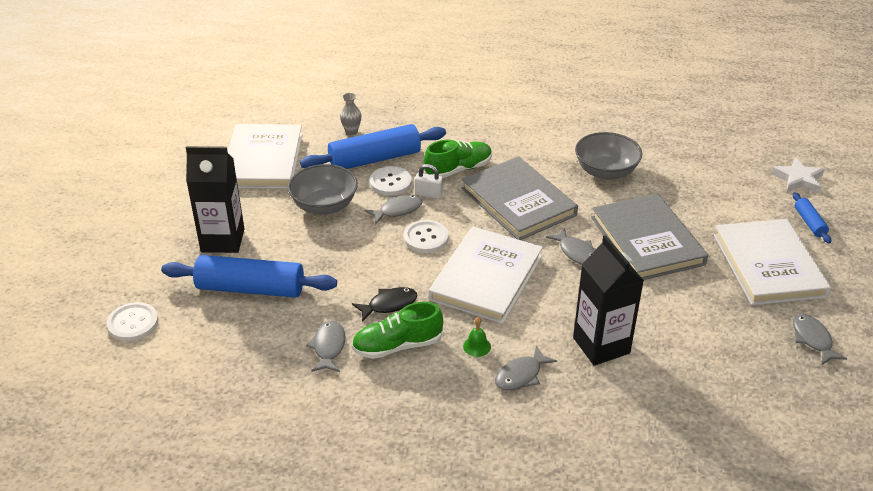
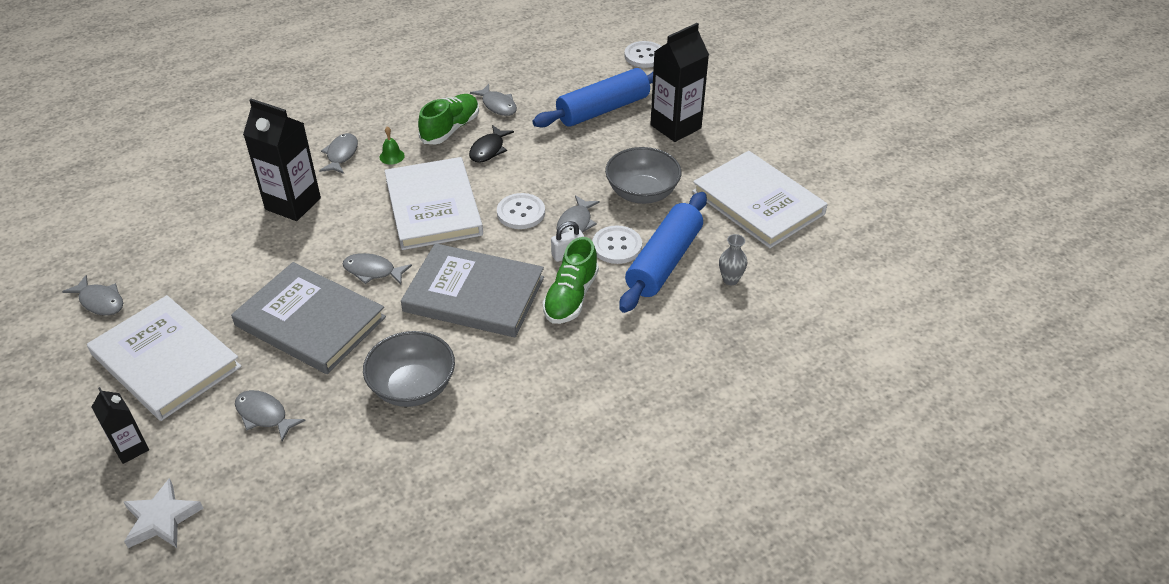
camera: 140 degrees right, 5 degrees up
(711, 200) = (264, 415): none -> grey fish
(809, 223) = (131, 448): blue rolling pin -> black carton

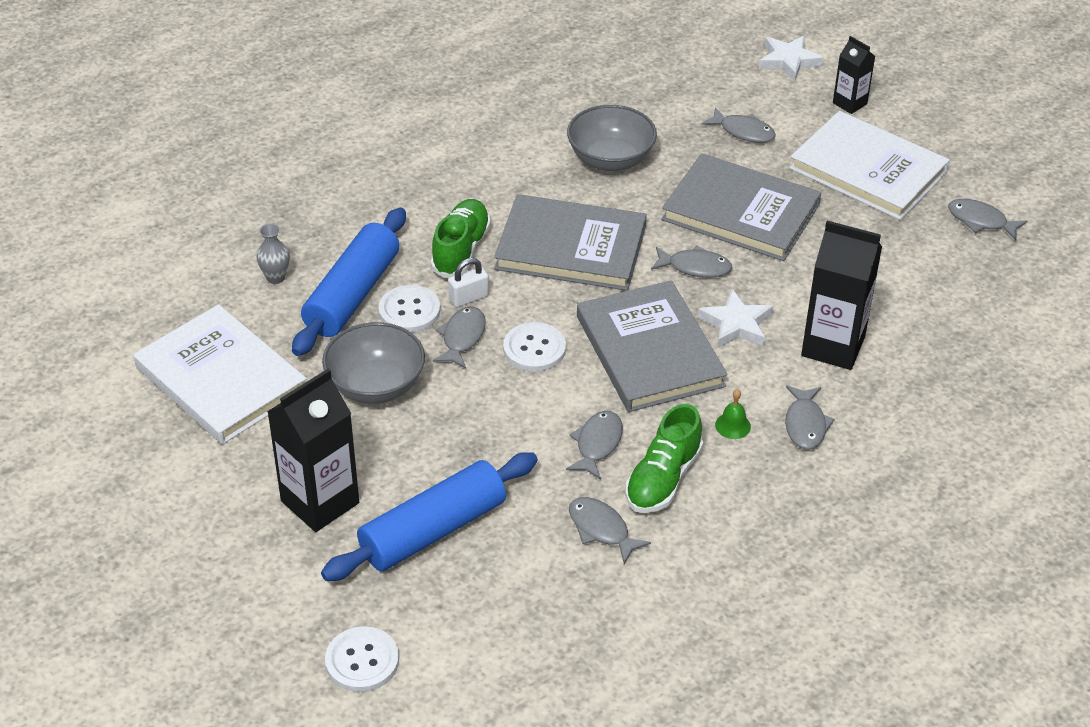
camera: 175 degrees right, 0 degrees up
(359, 223) = (736, 324): none -> white star
(433, 207) = (649, 351): white book -> grey book
(488, 150) = (597, 444): black fish -> grey fish

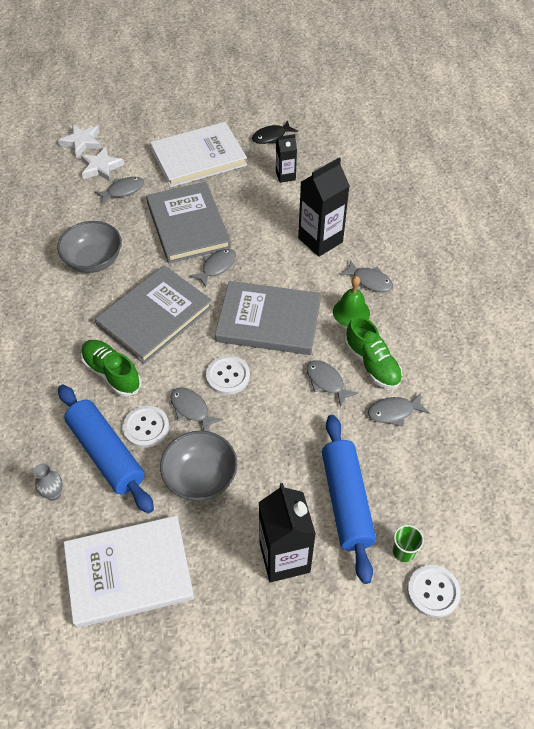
camera: 60 degrees left, 10 degrees up
(399, 612) = (403, 551): none -> green cup
(469, 298) = (158, 389): white padlock -> none
(733, 425) = (351, 312): green bell -> green bell, size x1.64
(736, 324) = (275, 272): white star -> white star (101, 167)
(740, 212) = (188, 225): grey book -> grey book turned 75 degrees counterclockwise
(849, 103) = (140, 137): black carton -> black carton (285, 176)
(981, 221) = (271, 137): grey fish -> black fish

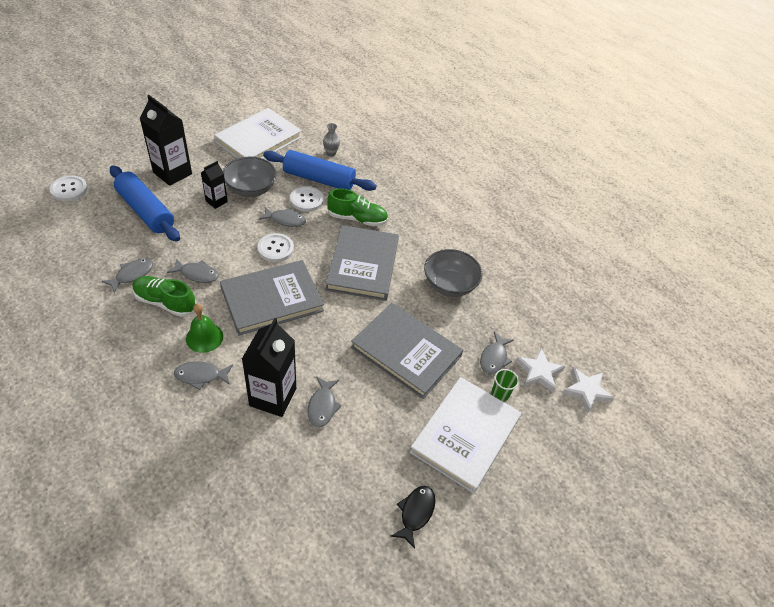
camera: 140 degrees right, 5 degrees down
(216, 267) = (349, 324): grey fish -> grey fish (322, 406)
(285, 176) = (359, 461): black carton -> black carton (216, 201)
(403, 551) = (95, 200): green cup -> green cup (500, 394)

